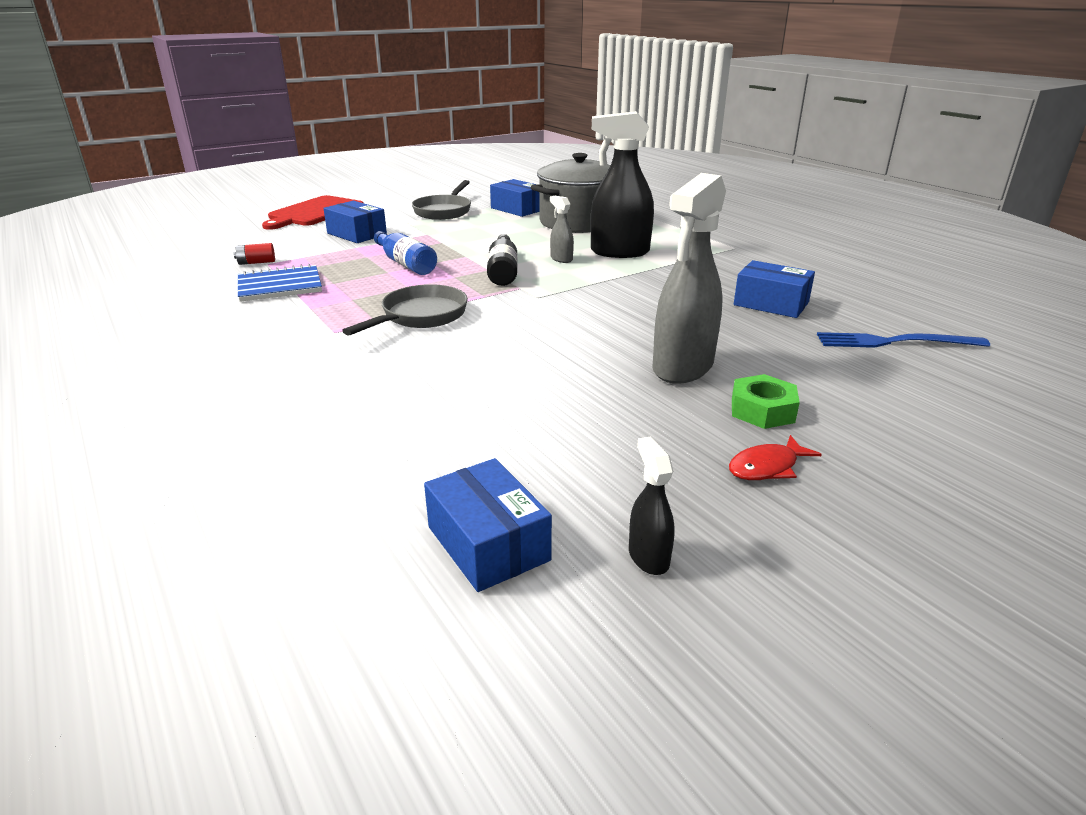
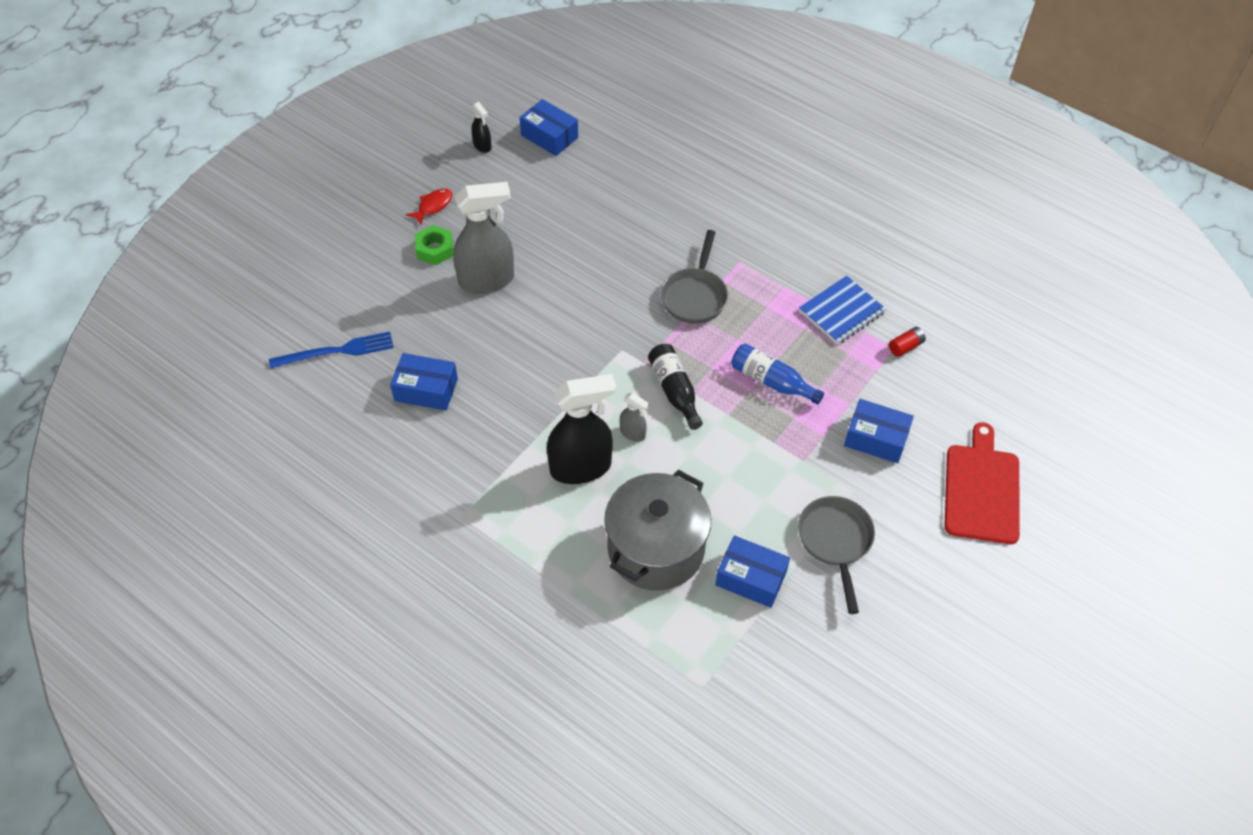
camera: 160 degrees right, 25 degrees up
(682, 368) = (487, 280): grey spray bottle -> grey spray bottle turned 60 degrees clockwise

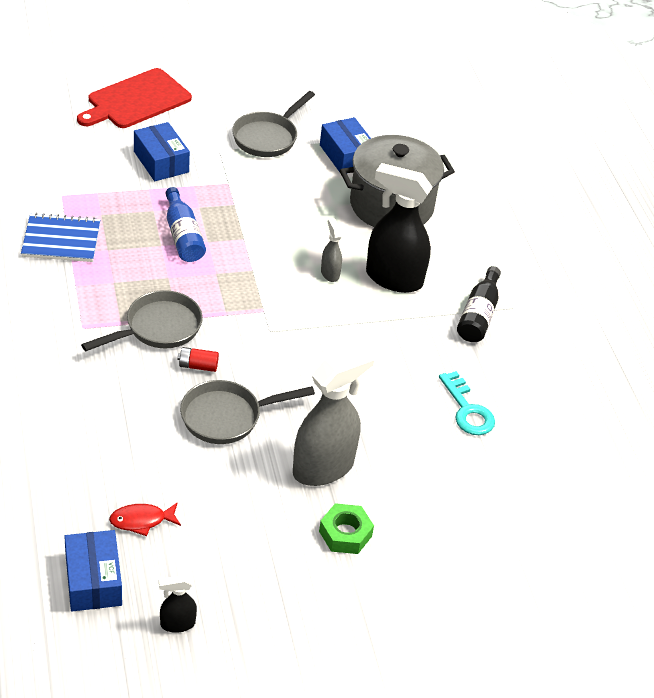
camera: 145 degrees left, 10 degrees down
(337, 351) = (523, 496): blue fork -> none
(426, 390) = (467, 410): blue box -> turquoise key
(433, 206) = (302, 585): red fish -> red fish (141, 521)
(482, 146) = (177, 624): black spray bottle -> black spray bottle turned 105 degrees counterclockwise
(487, 280) = (324, 467): grey spray bottle -> grey spray bottle turned 120 degrees clockwise
(581, 269) = (227, 417): none -> grey pan
(674, 391) = (264, 277): black bottle -> black bottle (478, 315)
(905, 346) = (53, 191): red battery -> red battery (198, 366)

